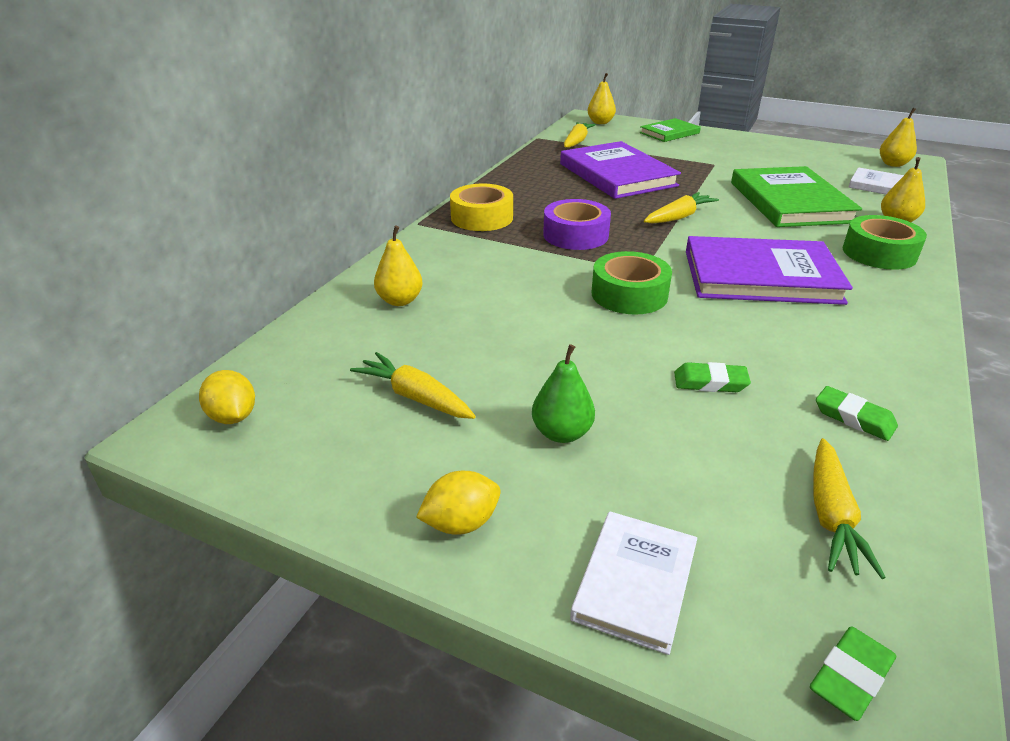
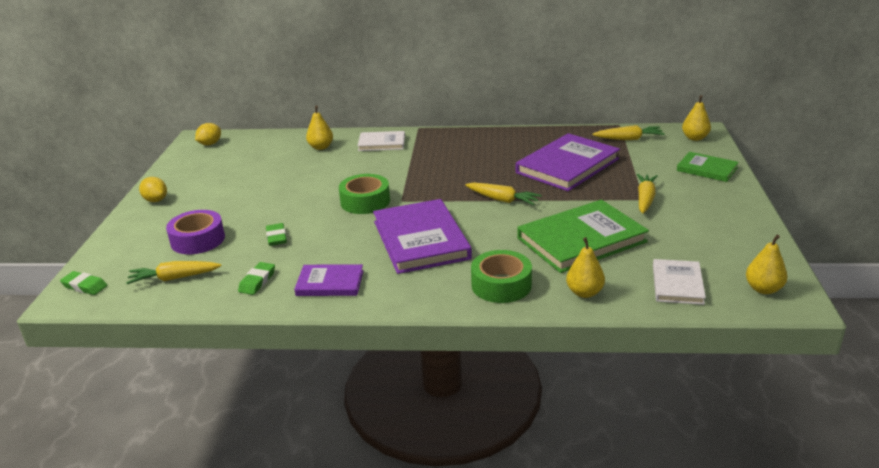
camera: 70 degrees right, 5 degrees down
(415, 397) = (236, 172): yellow carrot -> yellow carrot (645, 199)
(482, 217) = (442, 141): yellow tape -> none
(562, 433) = (219, 208): green pear -> none
(575, 235) = (439, 172): purple tape -> purple tape (198, 240)
(635, 582) = (128, 238): white book -> white book (381, 143)
(866, 355) = (330, 283): none -> purple book

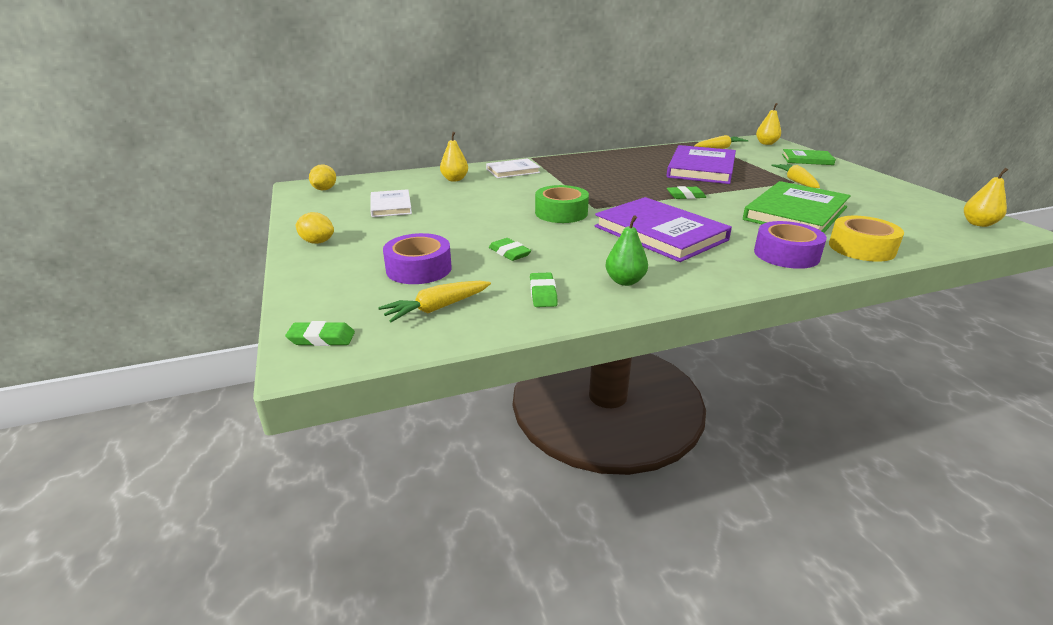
camera: 25 degrees left, 0 degrees up
(330, 283) = (625, 281): purple book -> green pear
(501, 285) = (786, 254): green tape -> purple tape
(502, 200) = (685, 196): yellow carrot -> green eraser
(584, 292) = (861, 248): yellow pear -> yellow tape
(677, 284) = (917, 231): white book -> white book (391, 206)

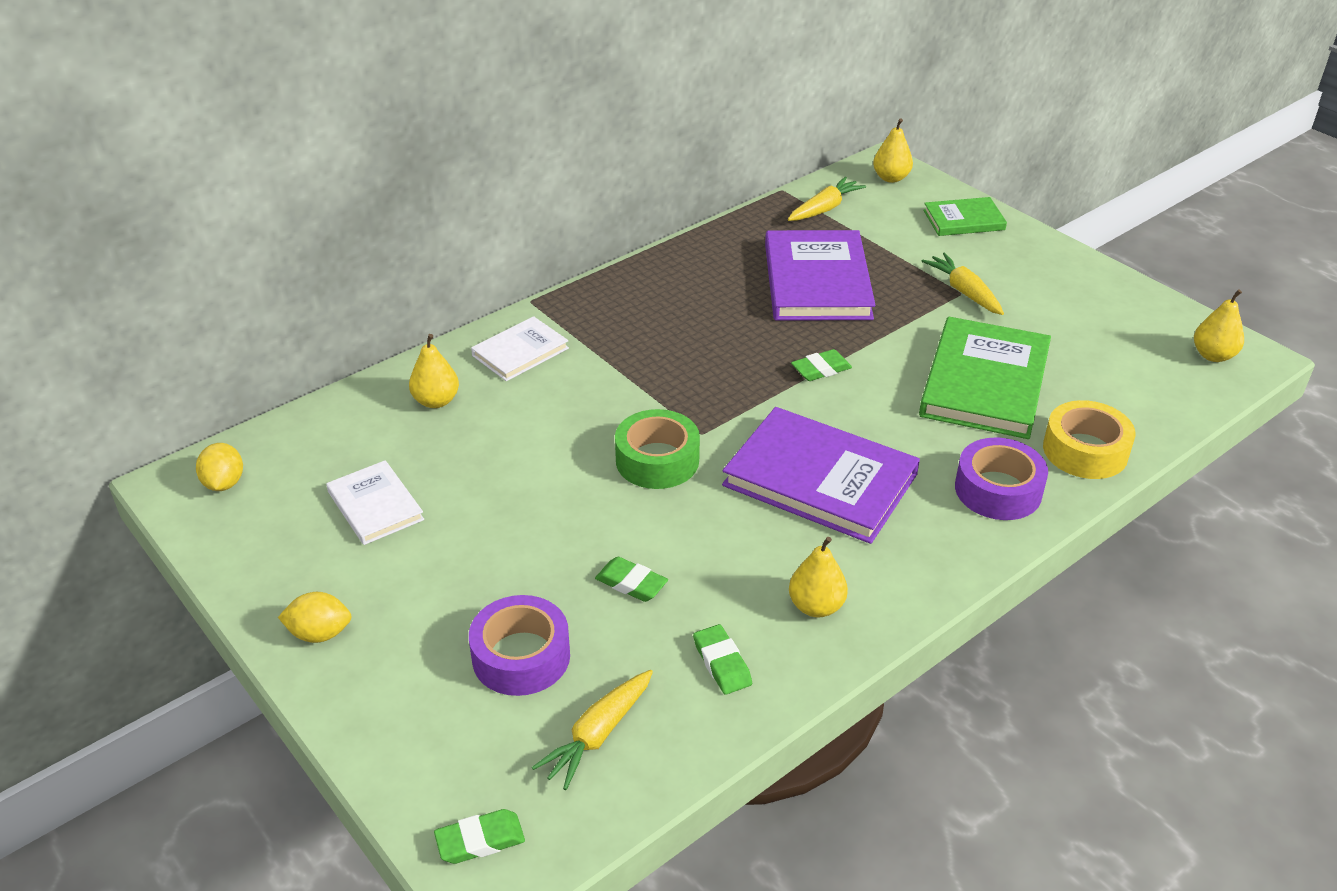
camera: 20 degrees left, 10 degrees up
(625, 281) = (816, 606): green pear -> yellow pear

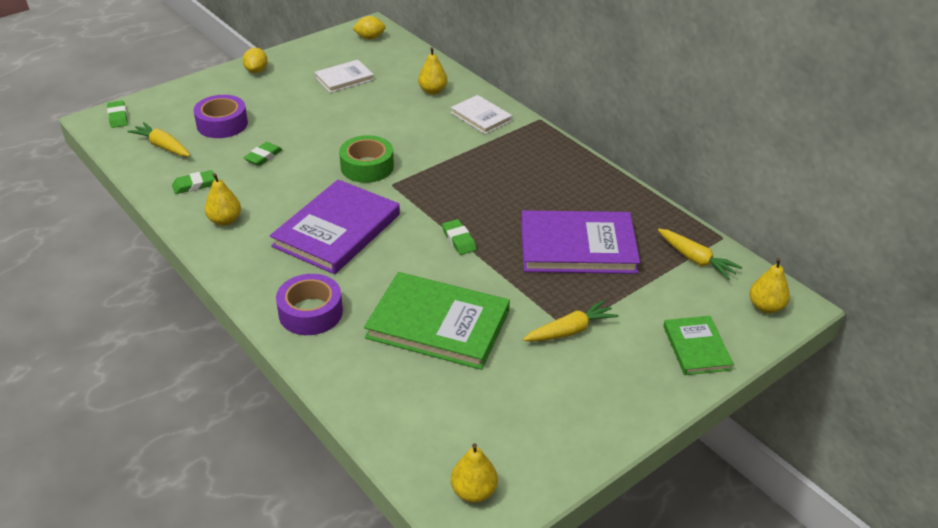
camera: 90 degrees right, 0 degrees up
(1085, 451) = (346, 369): yellow tape -> none

